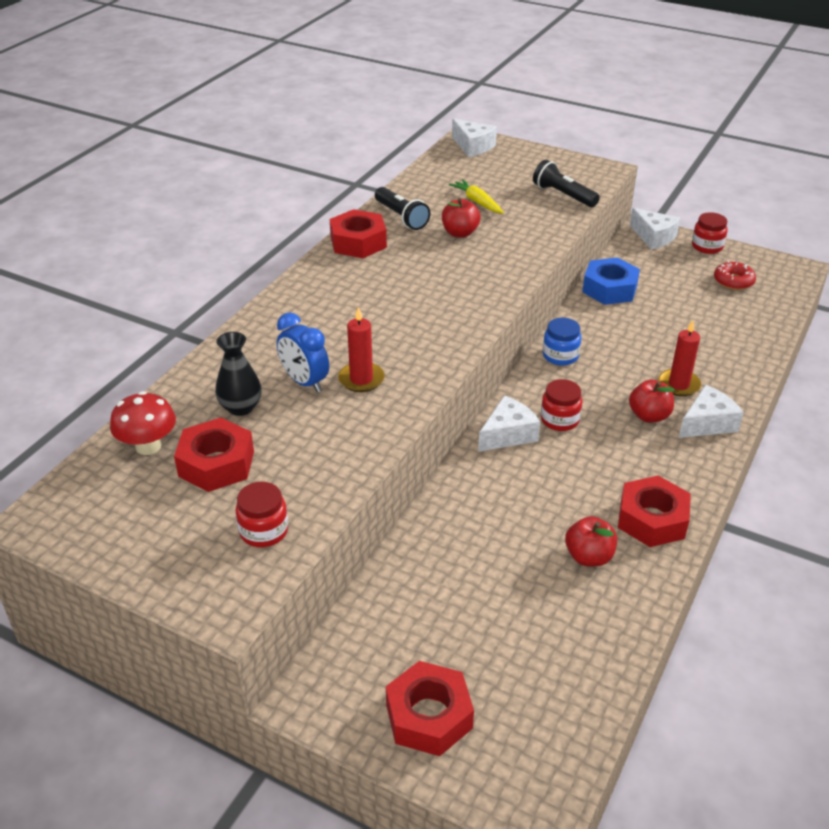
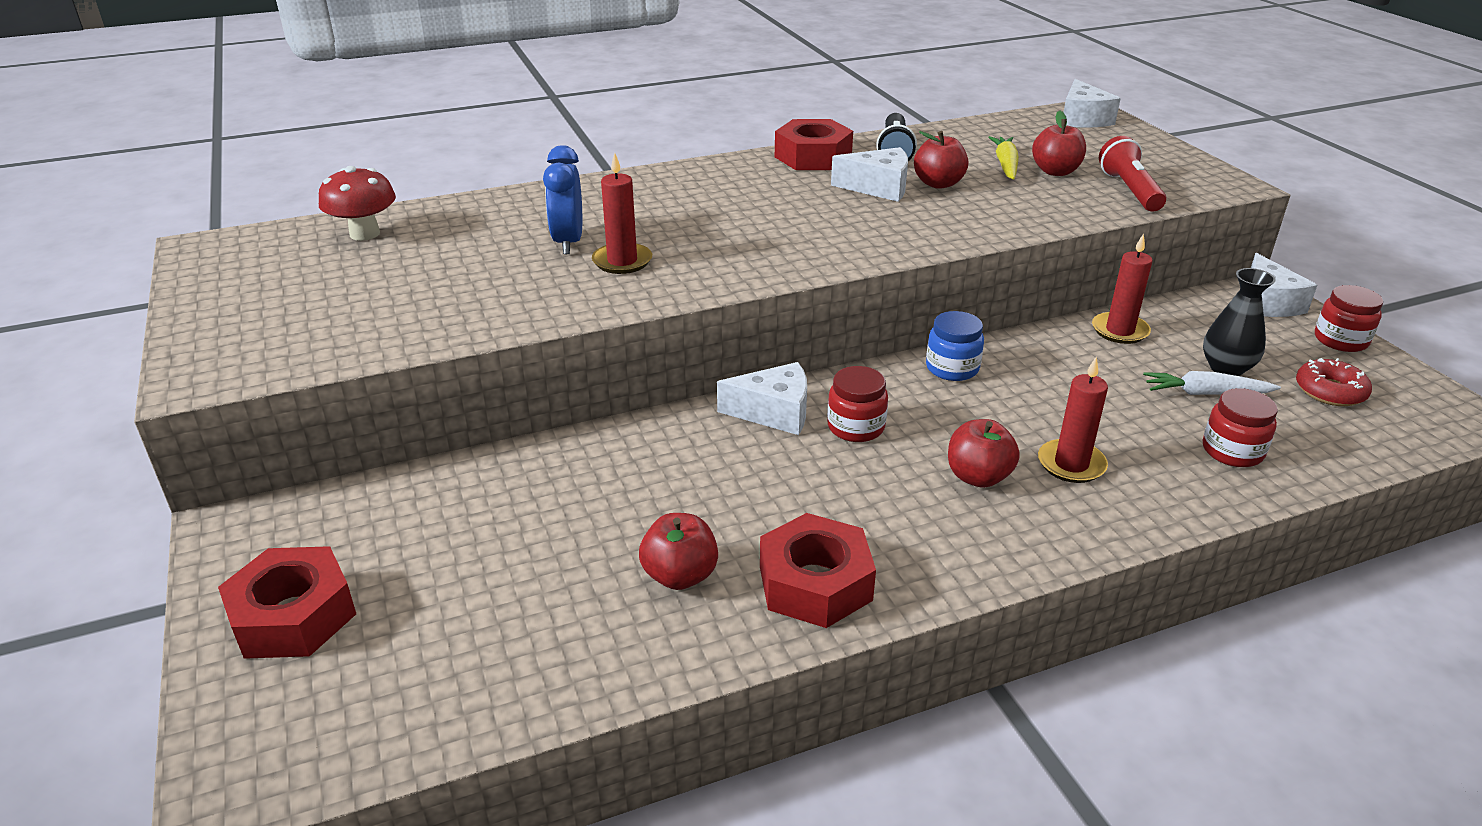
camera: 40 degrees right, 5 degrees down
(216, 464) = (389, 269): red nut -> none
(240, 407) = (482, 238): black vase -> black vase (1226, 368)
(264, 531) = (330, 336): red jar -> red jar (1232, 451)
(510, 196) = (1055, 171): none -> red apple
(563, 195) = (1129, 190): black flashlight -> red flashlight
(609, 289) = (1119, 331): blue nut -> red candle
(687, 310) = (1205, 393): none -> white carrot
(707, 423) = (1051, 523): white cheese -> white cheese (878, 187)

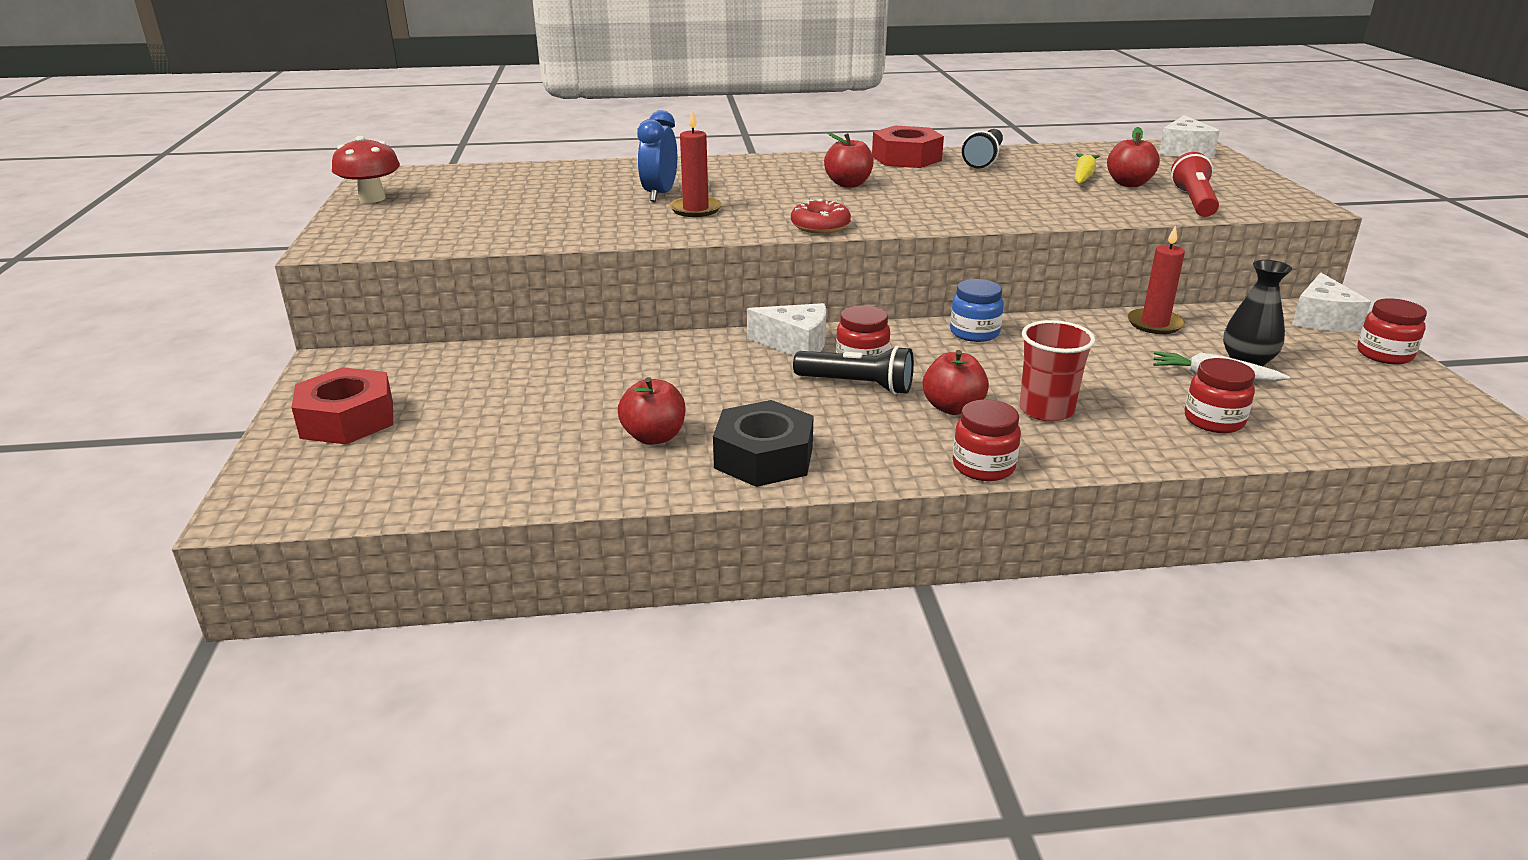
camera: 15 degrees right, 5 degrees down
(365, 234) = (504, 177): red mushroom -> red mushroom (372, 198)
(815, 583) = (764, 457): red nut -> black nut
(865, 461) = (856, 385): none -> black flashlight
(878, 187) = (951, 182): white cheese -> none
(938, 184) = (1009, 183): red apple -> red apple (848, 184)
(1046, 553) = (983, 466): none -> red jar
(1071, 464) = (1046, 410): red candle -> red cup
(1330, 391) = (1347, 390): red donut -> red donut (820, 226)

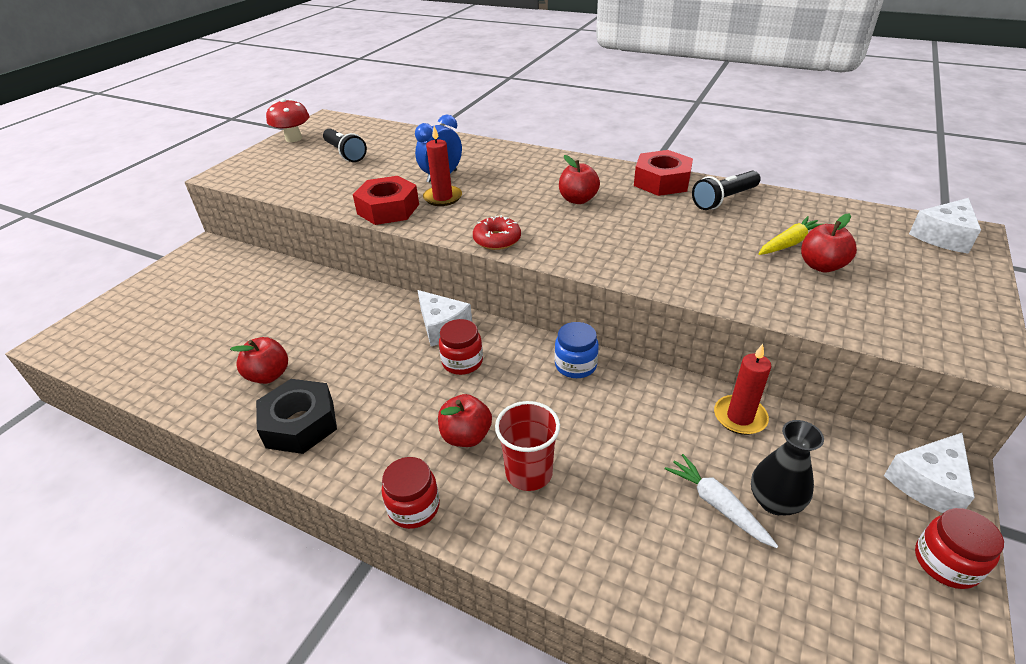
camera: 35 degrees right, 10 degrees up
(347, 419) = (161, 294): red nut -> red nut (388, 209)
(856, 385) = (432, 383): black flashlight -> black flashlight (345, 153)
(1193, 202) = (857, 310): red flashlight -> none
(1213, 420) = (652, 557): red jar -> none

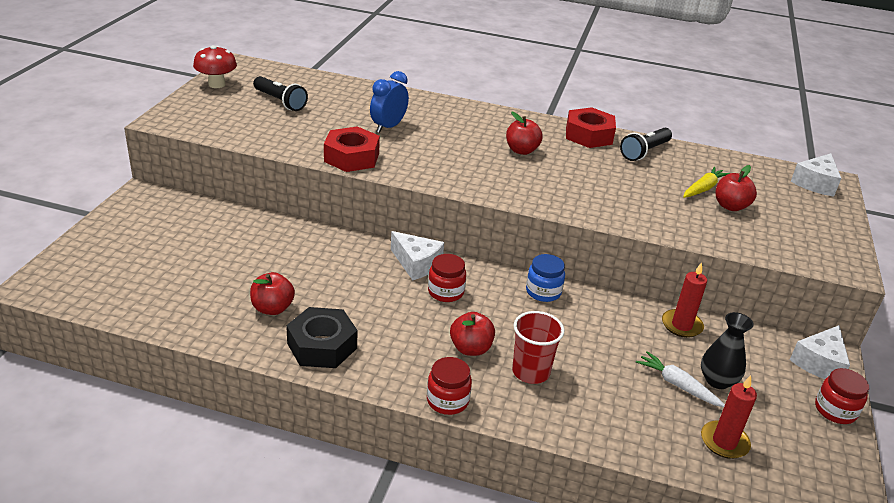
camera: 15 degrees left, 5 degrees down
(443, 198) = (398, 147): red candle -> red candle (724, 442)
(497, 240) = (464, 185): red donut -> none

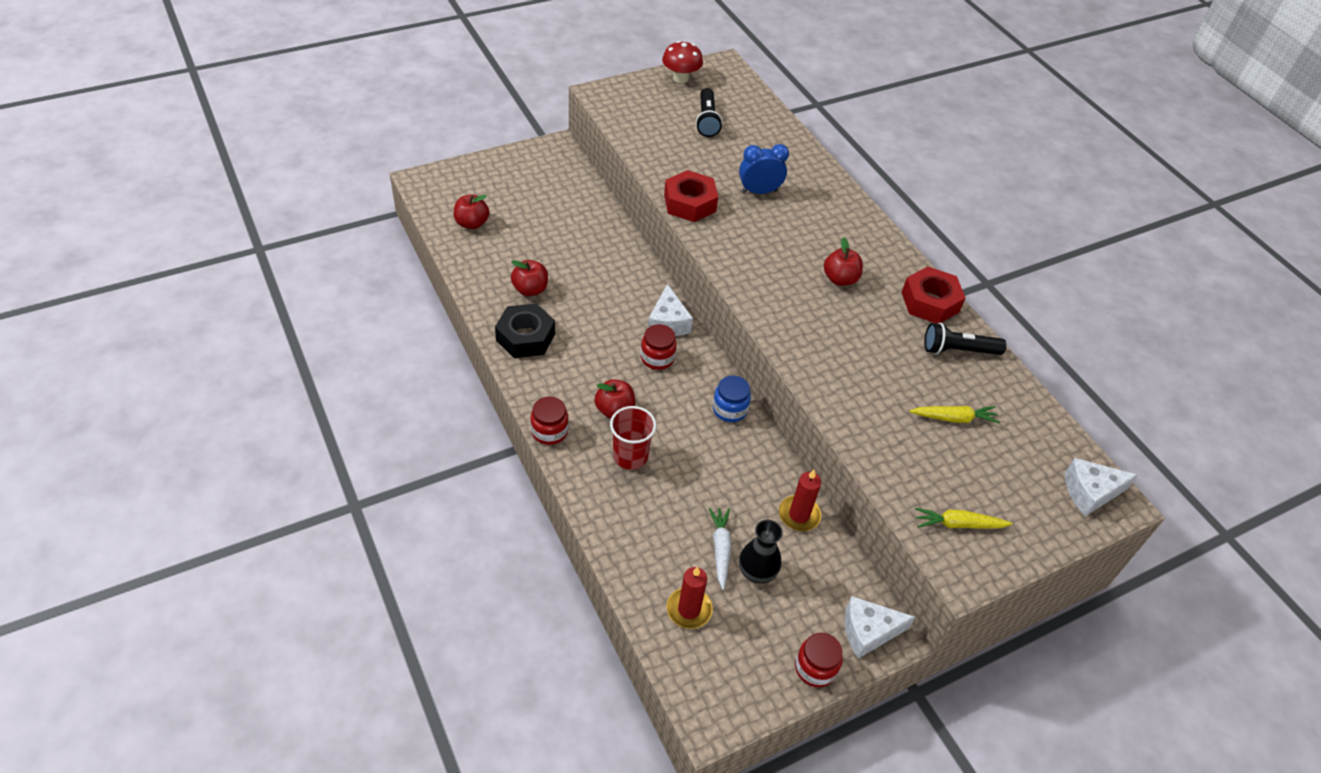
camera: 45 degrees right, 15 degrees up
(730, 206) = (950, 450): red apple -> red apple (472, 223)
(800, 242) = (958, 524): none -> yellow carrot

